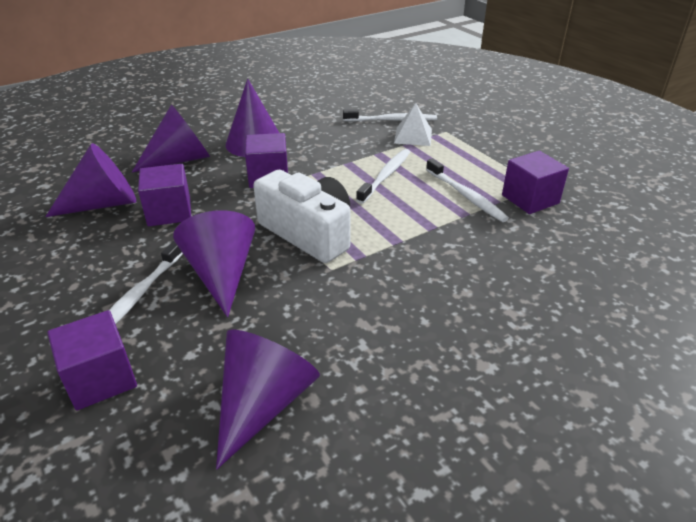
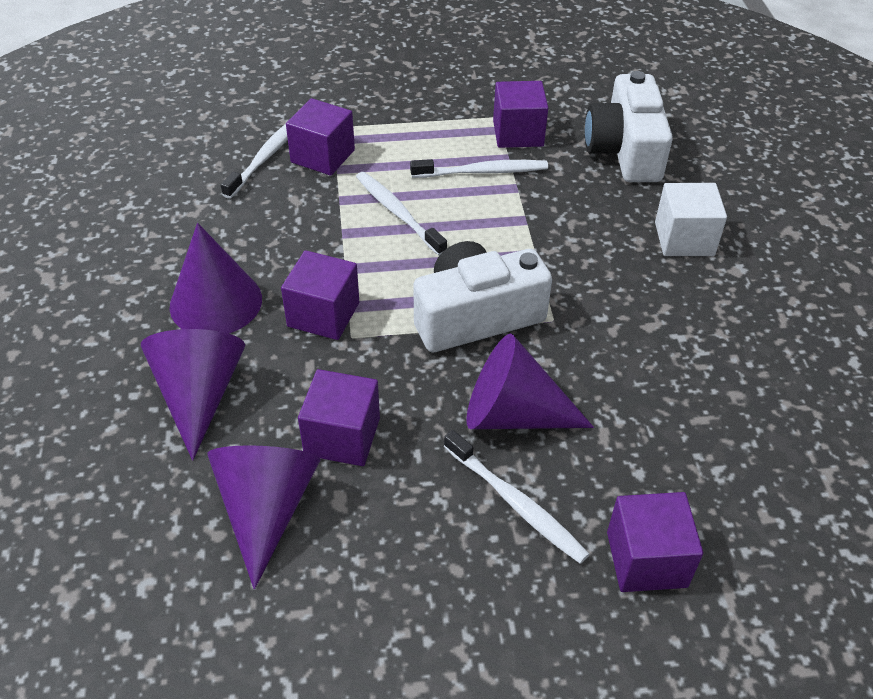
camera: 65 degrees left, 10 degrees up
(263, 403) = (730, 431): purple cone -> none
(413, 136) = (323, 156): white pyramid -> purple cube
(494, 319) = (684, 239): none -> white cube
(577, 256) = (625, 150): none -> white camera

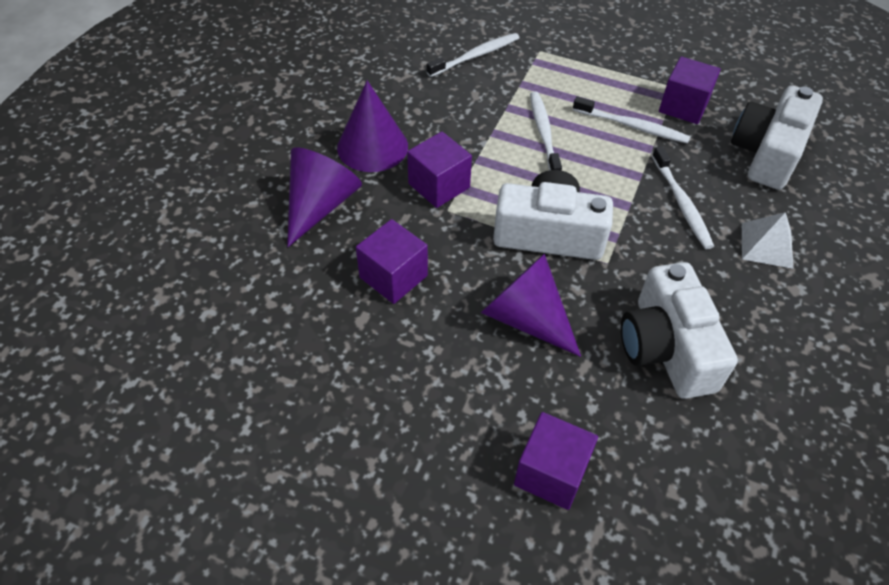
camera: 30 degrees right, 5 degrees up
(266, 509) = (311, 302): purple cone -> none
(323, 156) = (517, 70): purple cube -> none
(517, 504) = (482, 383): white toothbrush -> white toothbrush (682, 204)
(665, 379) = (666, 348): none -> white camera
(684, 239) = (766, 245): white cube -> white pyramid

